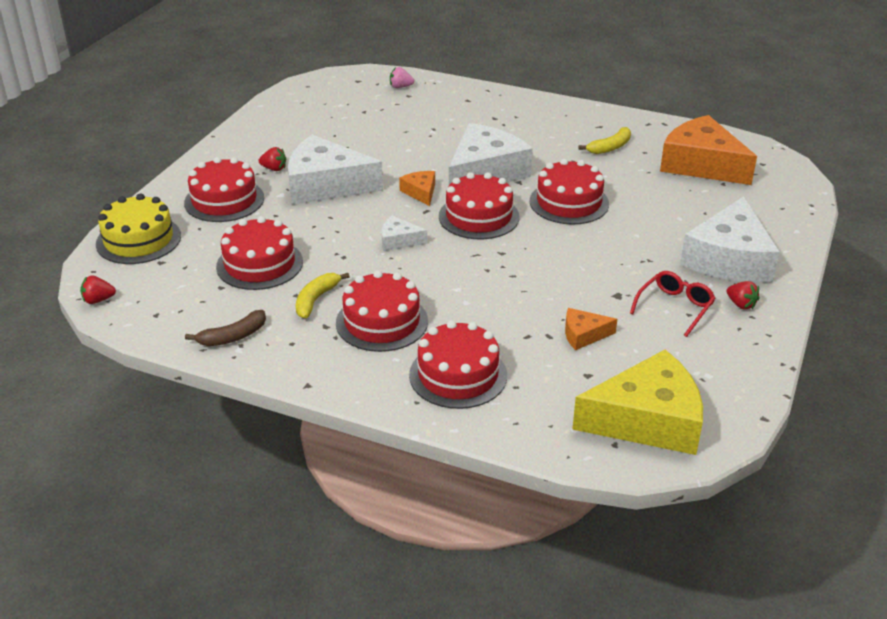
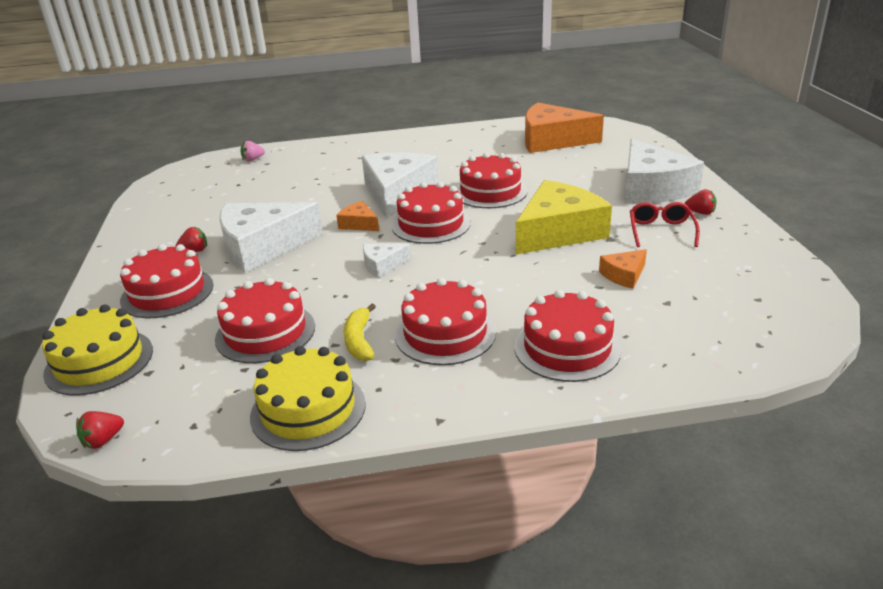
camera: 30 degrees left, 5 degrees down
(233, 337) = (308, 409): brown banana -> yellow cake
(610, 147) = (474, 149): yellow banana -> none
(647, 420) = (755, 315): yellow cheese -> yellow cheese (558, 232)

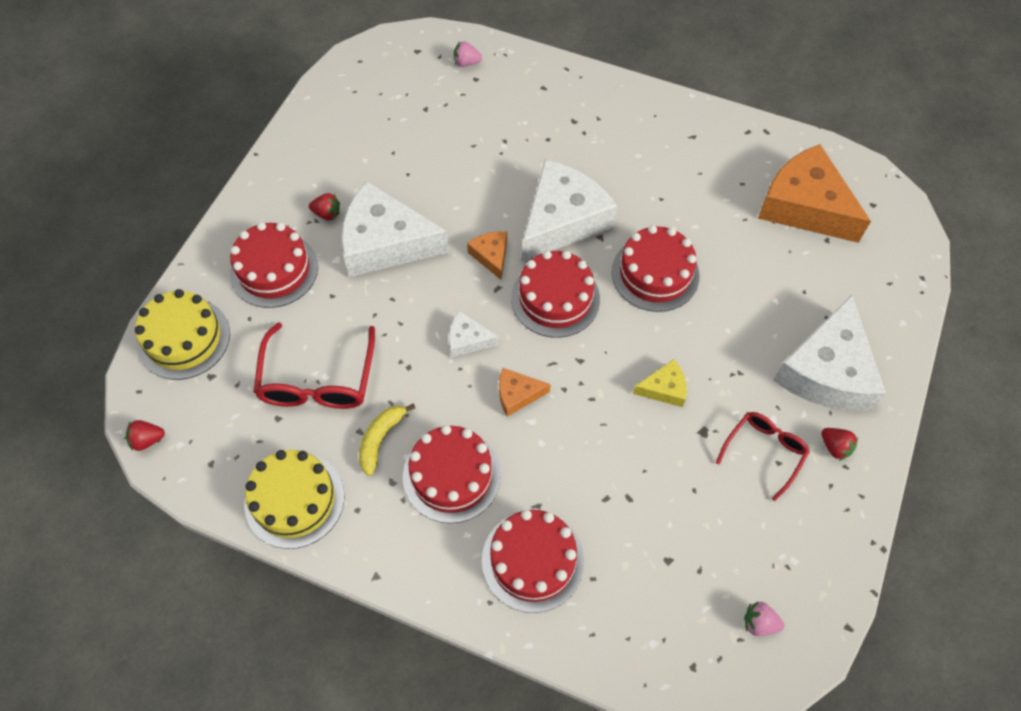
camera: 30 degrees right, 30 degrees up
(265, 332) = (318, 380): red cake -> red glasses
(558, 232) = (664, 388): yellow cheese -> yellow cheese, size x0.46
(624, 275) = (665, 496): orange cheese -> orange cheese (517, 394)
(769, 302) = (759, 623): none -> pink strawberry

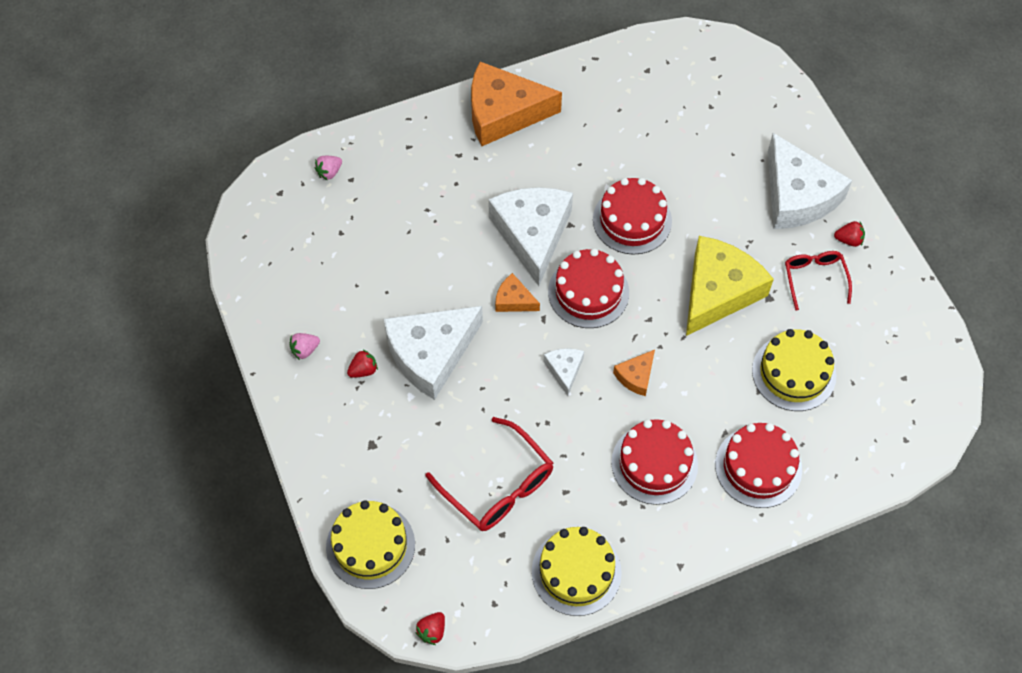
camera: 45 degrees left, 0 degrees up
(274, 270) = (375, 442): red cake -> none
(380, 439) = (584, 484): yellow banana -> none
(468, 340) = (564, 370): white cheese -> white cheese turned 120 degrees clockwise
(654, 512) = (794, 373): none -> yellow cake
(664, 388) = (718, 291): yellow cheese -> yellow cheese, size x2.19
(759, 623) = (913, 382): pink strawberry -> pink strawberry (305, 350)
(804, 206) = (674, 94): orange cheese -> orange cheese (503, 113)

